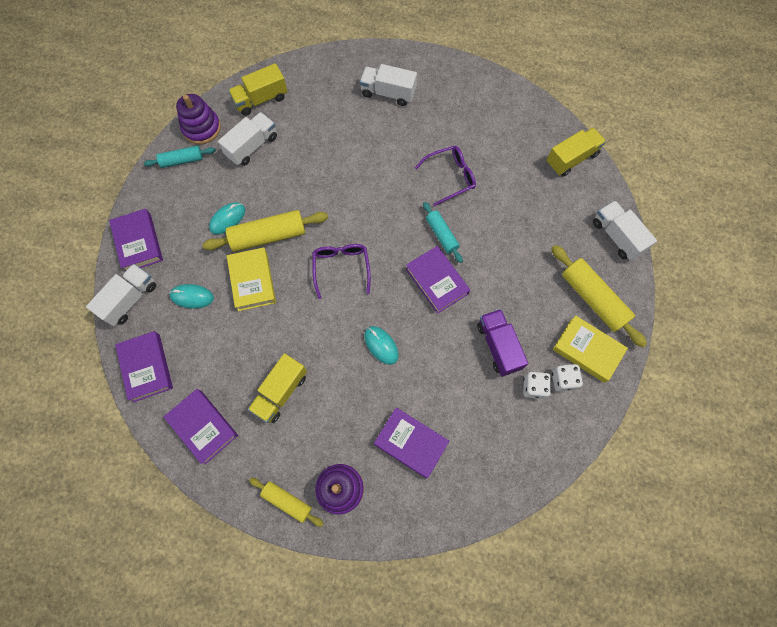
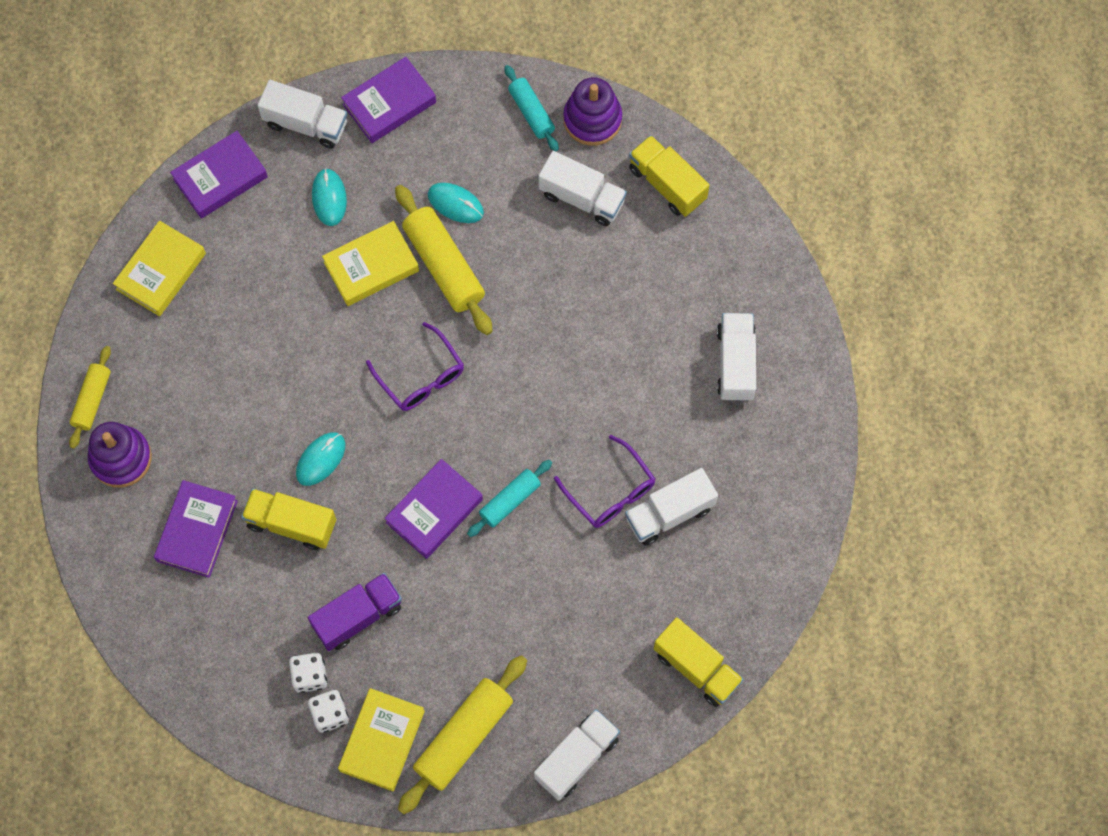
camera: 75 degrees right, 0 degrees up
(203, 426) = (161, 271): purple book -> yellow book
(281, 392) = (226, 350): yellow truck -> yellow truck (291, 524)
(341, 268) = (421, 377): purple glasses -> purple glasses turned 75 degrees clockwise
(472, 149) = (669, 513): none -> white truck

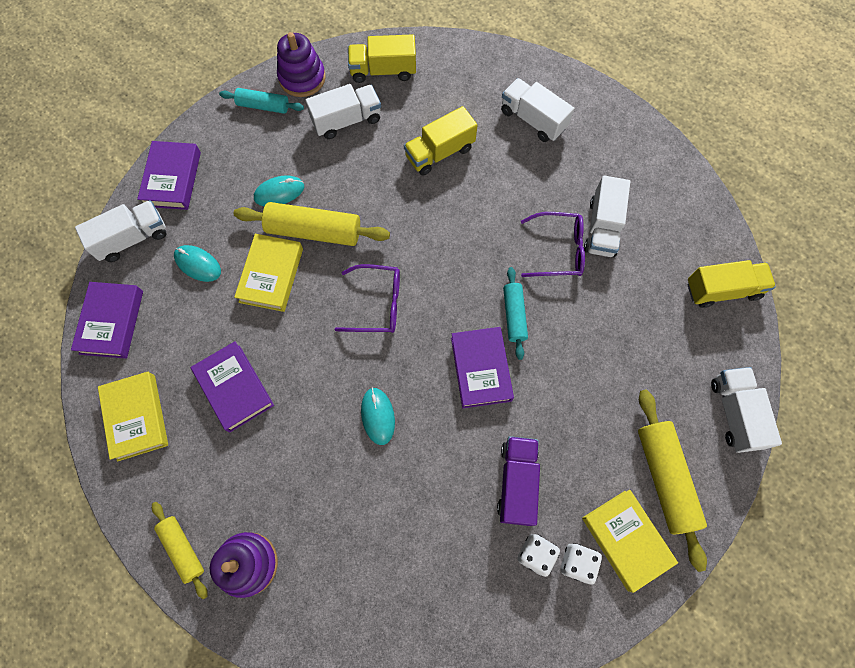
camera: 50 degrees left, 0 degrees up
(197, 531) = (354, 550): purple book -> purple book (234, 388)
(291, 524) = (408, 475): yellow truck -> yellow truck (440, 152)

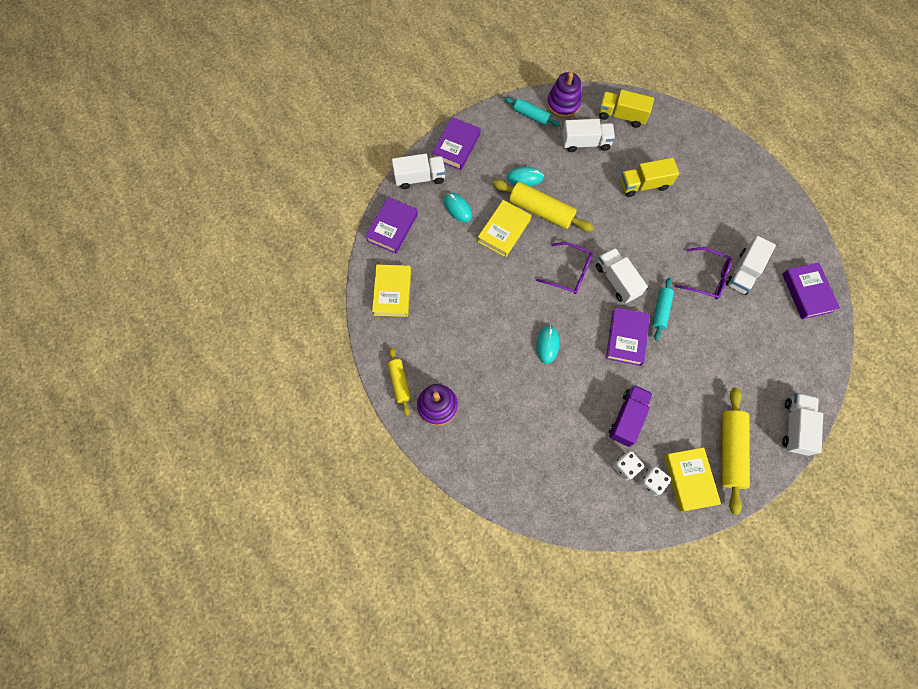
camera: 20 degrees right, 0 degrees up
(234, 388) = (459, 295): purple book -> purple book (807, 293)
(533, 120) = (718, 182): white truck -> white truck (617, 281)
(722, 290) = (816, 342): yellow truck -> none

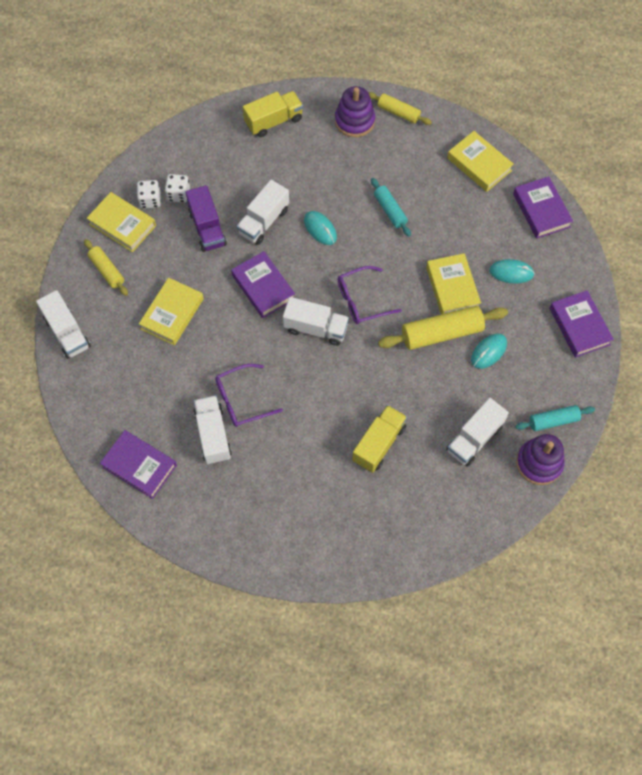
camera: 135 degrees right, 5 degrees down
(419, 178) = (573, 270): white truck -> white truck (264, 221)
(621, 116) = (472, 503): yellow truck -> yellow truck (273, 121)
(660, 311) = (255, 334): turquoise rolling pin -> turquoise rolling pin (390, 210)
(706, 374) = (172, 314): none -> yellow book
(730, 451) = (107, 270): yellow rolling pin -> yellow rolling pin, size x0.59

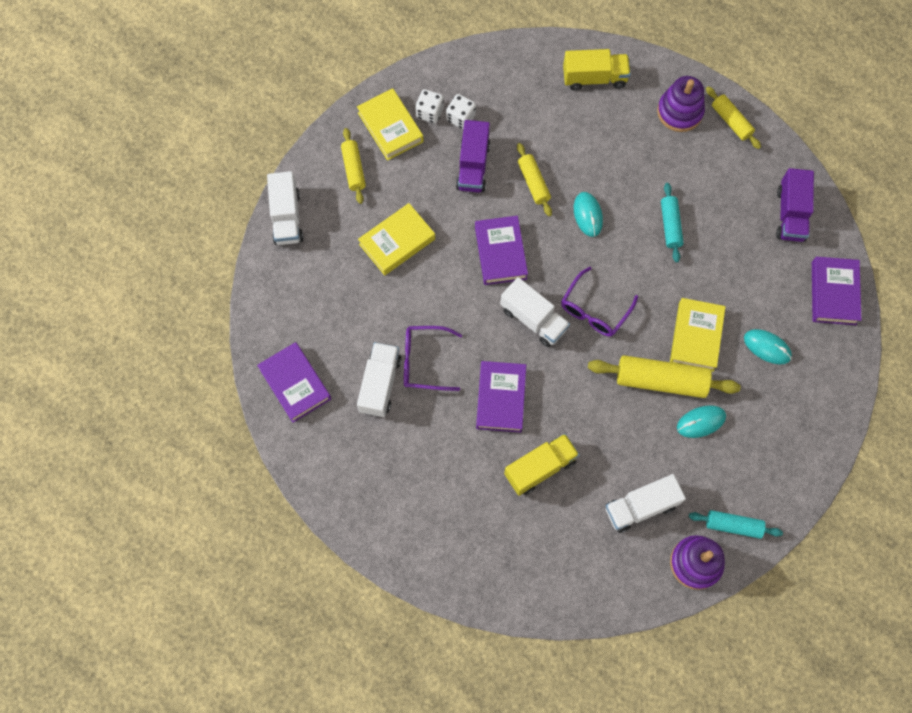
camera: 25 degrees right, 5 degrees up
(264, 221) = (533, 183): white truck -> yellow rolling pin
(361, 300) = (594, 310): purple glasses -> purple glasses turned 60 degrees counterclockwise
(479, 164) = (790, 214): yellow book -> purple truck
(579, 326) = (811, 437): purple book -> purple book (500, 398)

